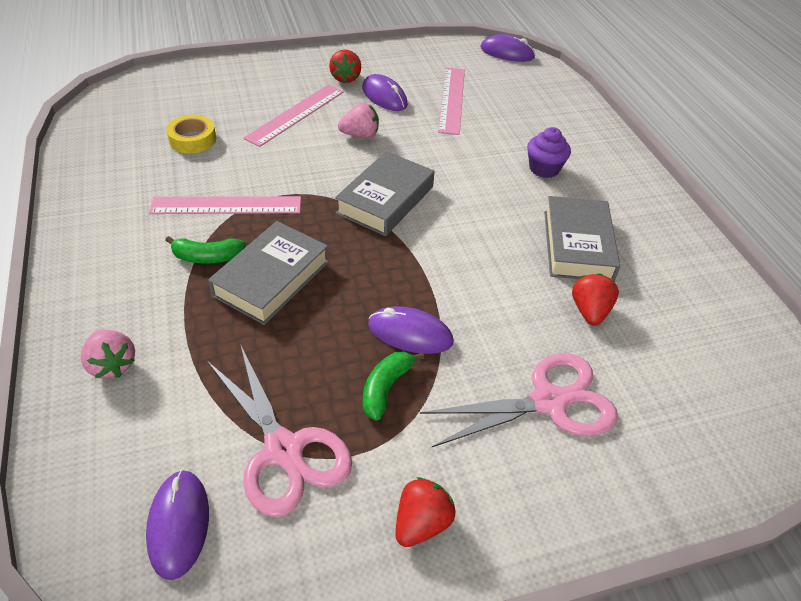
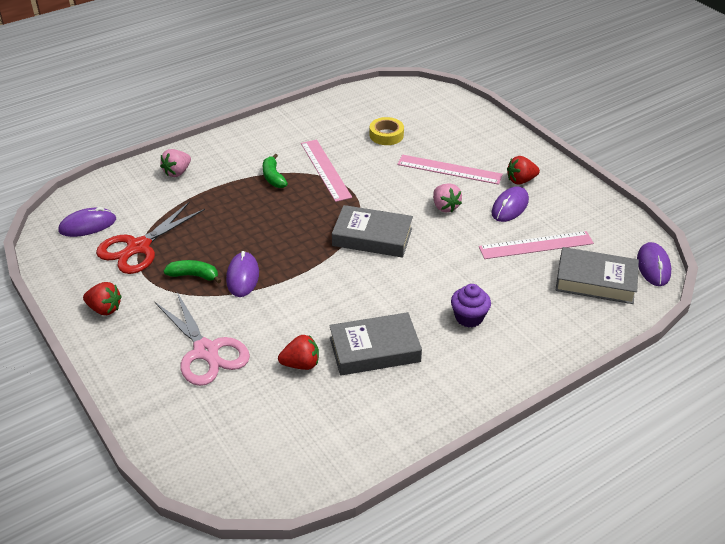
camera: 75 degrees right, 5 degrees down
(271, 278) = (266, 207): grey book -> grey book (595, 281)
(284, 450) = (138, 247): pink scissors -> red scissors

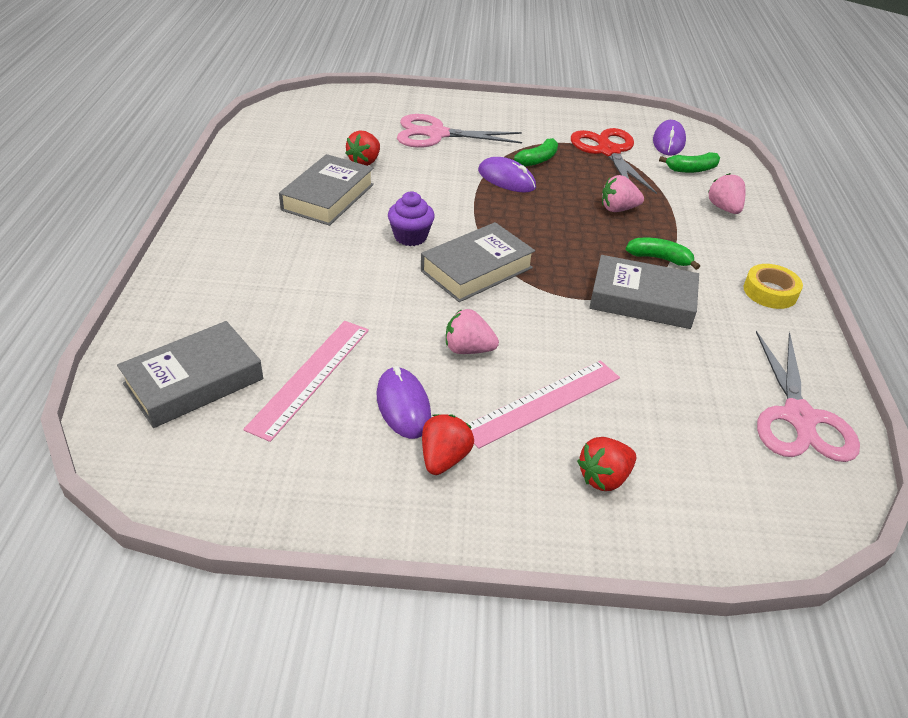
camera: 125 degrees right, 0 degrees up
(104, 309) = (540, 117): red strawberry -> red strawberry (604, 478)
(129, 201) = (691, 169): none -> green banana
(228, 212) = (618, 209): none -> pink strawberry
(325, 170) = (642, 300): pink ruler -> grey book
(363, 104) = (799, 418): none -> pink scissors
(386, 135) = (685, 392): yellow tape -> yellow tape (770, 292)
(469, 317) = (285, 262): purple cupcake -> purple cupcake (410, 237)
(653, 266) = (133, 454): purple mouse -> none

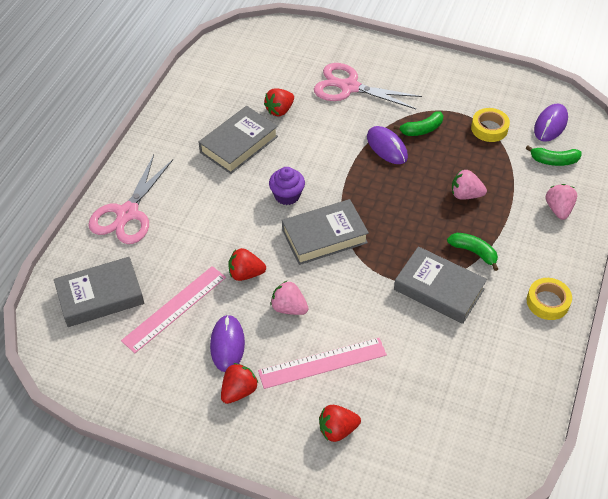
camera: 20 degrees right, 10 degrees up
(393, 322) = (245, 274): none -> red strawberry
(608, 151) = (489, 128): red scissors -> yellow tape
(799, 418) = (502, 417): pink scissors -> pink scissors (127, 214)

